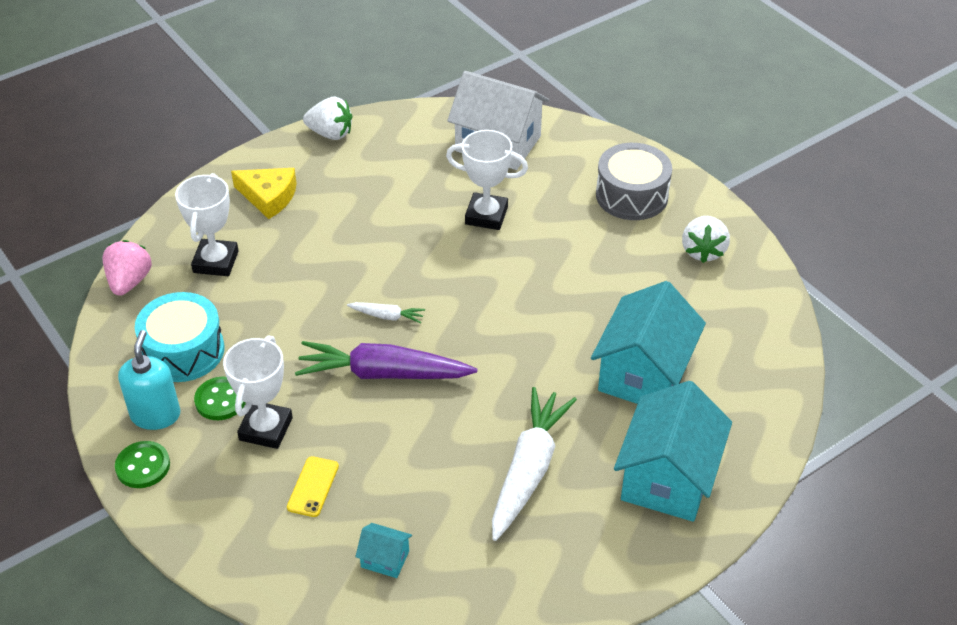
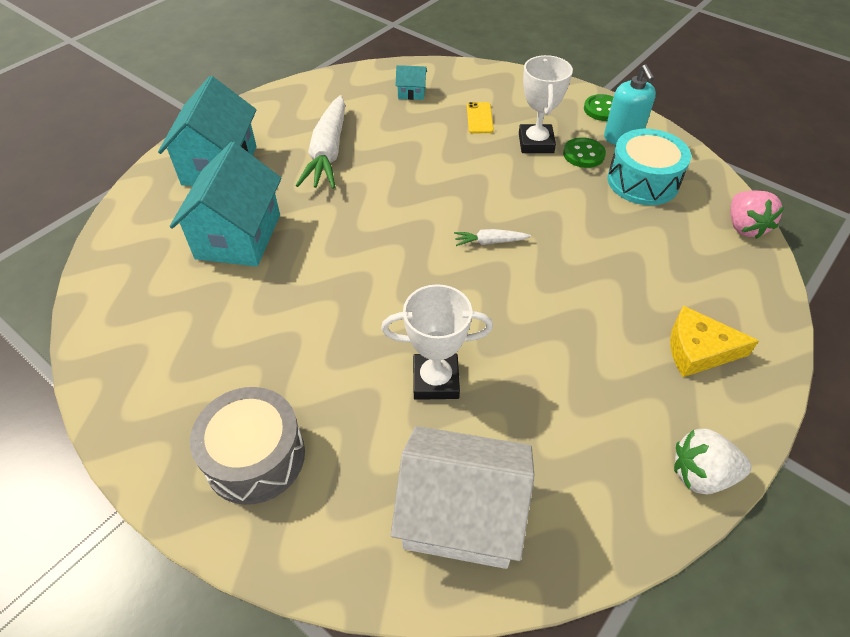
camera: 165 degrees right, 5 degrees up
(216, 262) = (686, 261): white trophy -> none
(383, 373) = (468, 195): purple carrot -> none
(703, 251) = (166, 386): white strawberry -> none

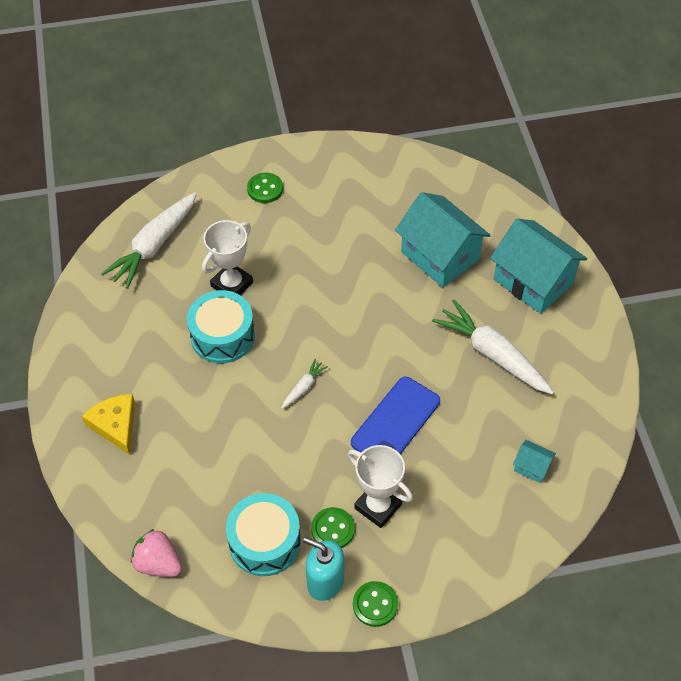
camera: 130 degrees right, 5 degrees up
(255, 457) = (265, 189): grey drum -> green button
(411, 93) = (532, 467): turquoise house -> turquoise house turned 75 degrees clockwise
(455, 171) = (395, 422): none -> blue phone
(461, 515) = (154, 246): white house -> white carrot
(479, 118) = (448, 491): yellow phone -> none
(506, 339) = (222, 336): none -> turquoise drum
(698, 350) = (115, 425): yellow cheese -> yellow cheese turned 75 degrees counterclockwise
(701, 474) = (63, 354): white strawberry -> none

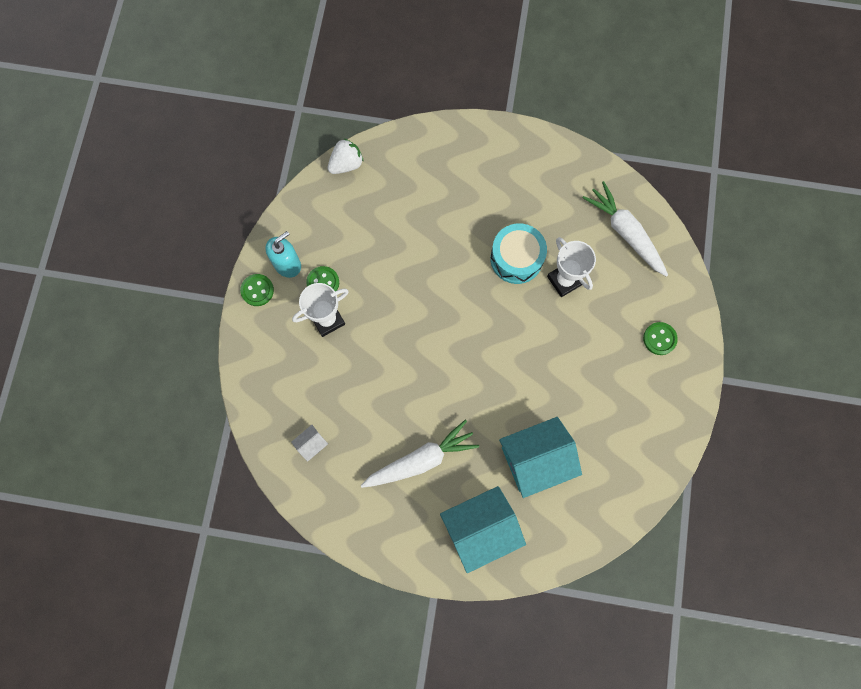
camera: 110 degrees right, 20 degrees up
(115, 425) = (465, 163): yellow cheese -> none
(158, 563) = (346, 164): pink strawberry -> white strawberry
(265, 542) = (333, 235): turquoise drum -> none
(303, 387) = (447, 302): white carrot -> none
(395, 422) = (390, 359): blue phone -> none
(532, 467) = (312, 444): turquoise house -> white house

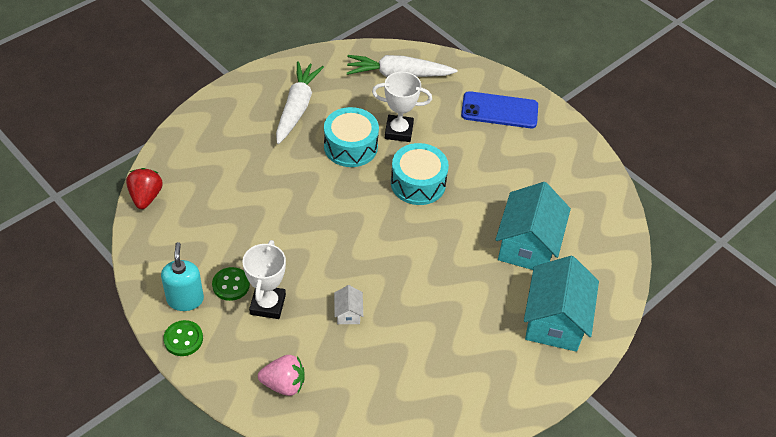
camera: 55 degrees left, 25 degrees down
(276, 382) = (284, 384): none -> pink strawberry
(312, 444) = (369, 395): white house -> white house (348, 313)
(346, 164) = (146, 197): white strawberry -> red strawberry
(421, 460) = (458, 322): white carrot -> white carrot (297, 108)
(524, 335) = (418, 183): none -> turquoise drum
(659, 339) = (499, 110): green button -> blue phone

